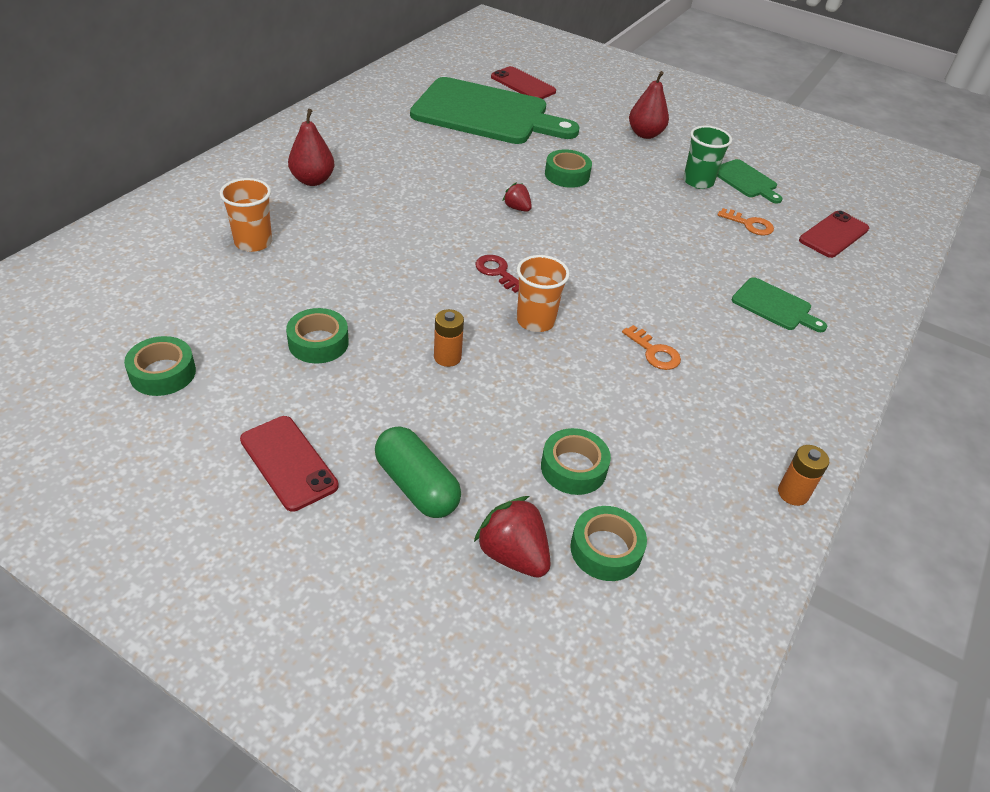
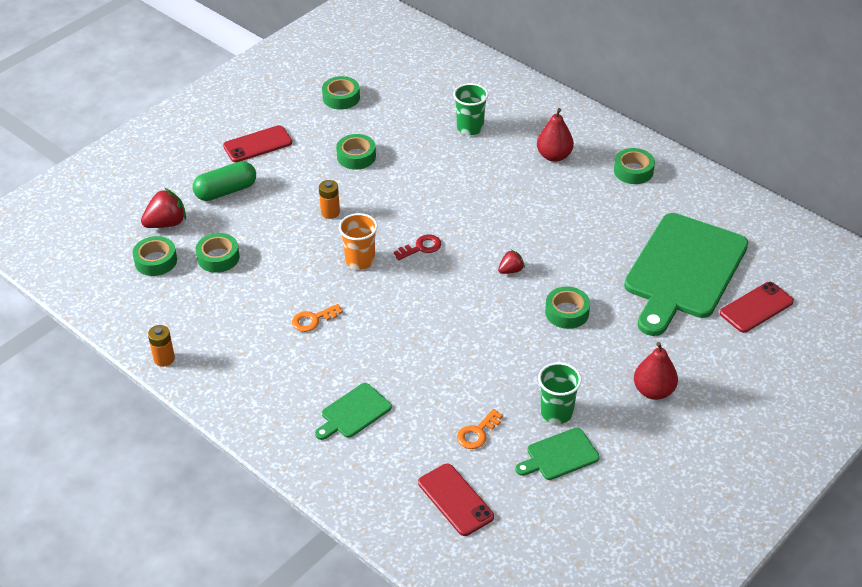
camera: 105 degrees right, 0 degrees up
(253, 242) = (470, 128): orange cup -> green cup
(337, 133) = (633, 171): none -> green tape

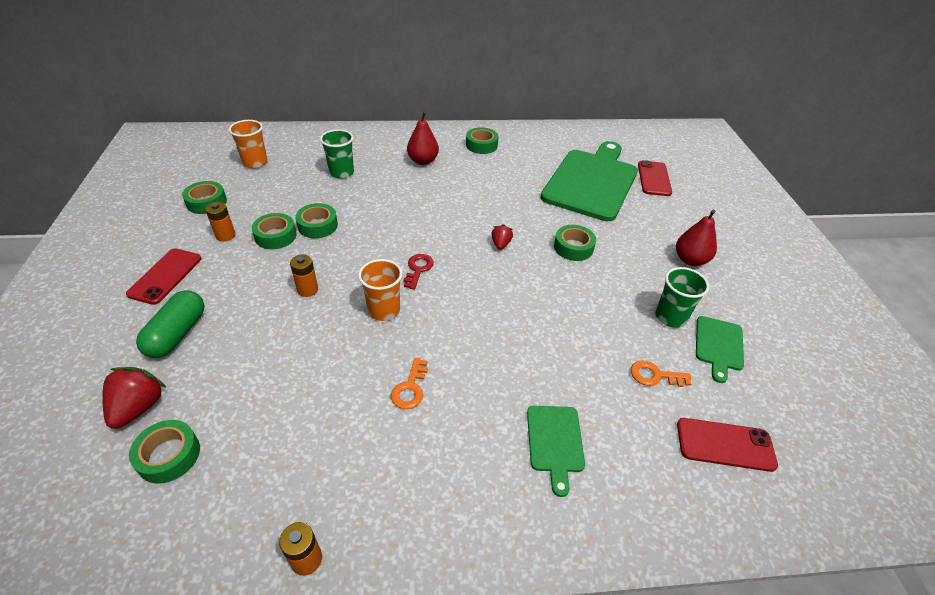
camera: 50 degrees left, 0 degrees up
(218, 257) = (242, 400): green tape -> green tape (317, 225)
(324, 135) = (225, 236): none -> orange battery
(414, 79) = (255, 163): none -> orange cup
(477, 433) = (654, 375): orange key -> orange key turned 105 degrees clockwise
(683, 270) = (591, 182): green cutting board -> green cutting board turned 135 degrees counterclockwise

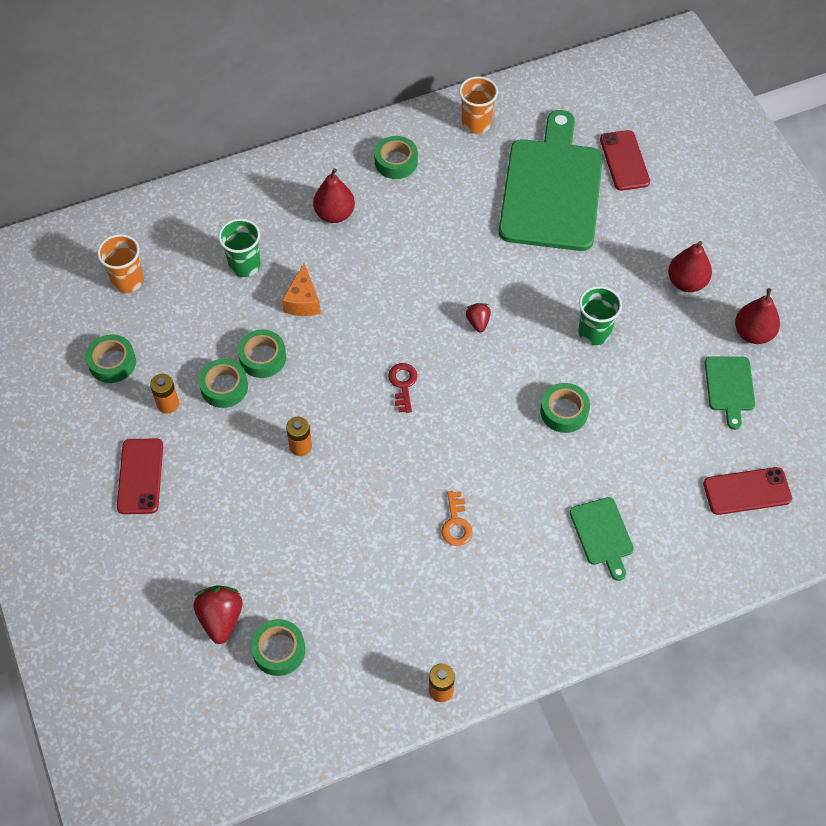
camera: 15 degrees left, 15 degrees up
(177, 334) = (202, 537): green capsule -> none
(370, 201) = (303, 301): none -> orange cheese
(384, 310) = (391, 447): orange cup -> orange cup (476, 123)
(573, 247) = (558, 302): green tape -> green tape (564, 411)
(654, 375) = (675, 440): orange key -> none
(670, 317) = (678, 367): green cup -> green cup (594, 332)
(748, 310) = (753, 333): none -> red pear

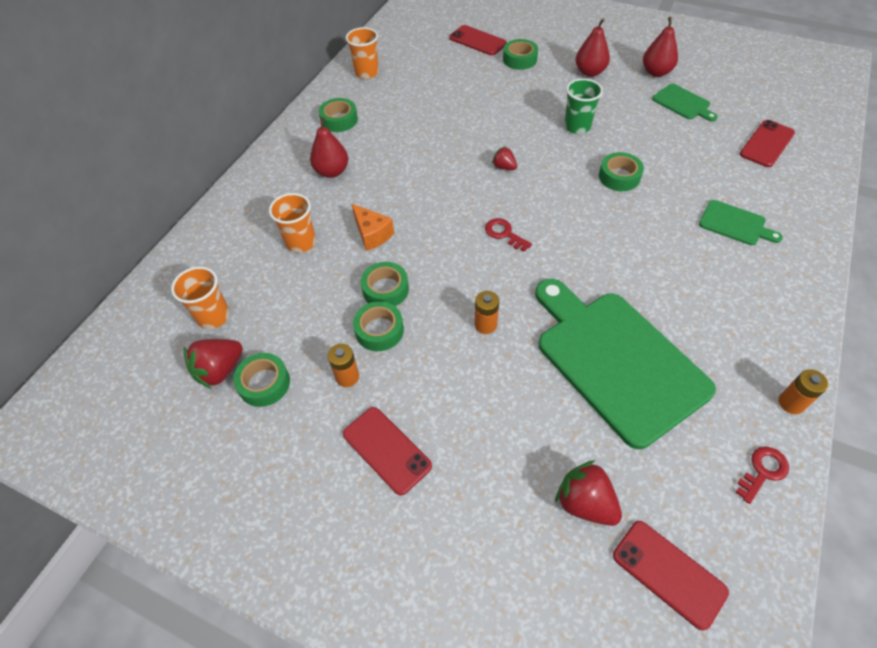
camera: 40 degrees left, 5 degrees down
(94, 328) = (220, 370): none -> red strawberry
(219, 701) = (668, 573): none -> red phone
(244, 265) = (301, 242): green cup -> orange cup
(279, 650) = (656, 484): green tape -> green tape (519, 59)
(357, 708) = (763, 471): none -> red key
(456, 523) = (649, 288): orange key -> none
(551, 189) = (455, 76): green cutting board -> green cutting board (616, 360)

